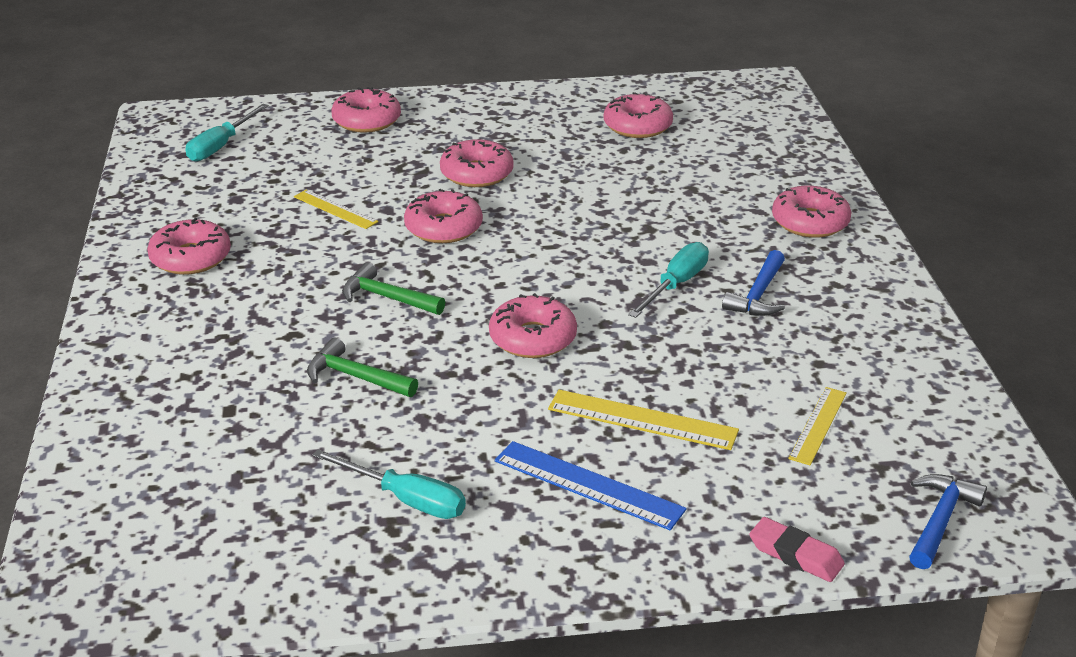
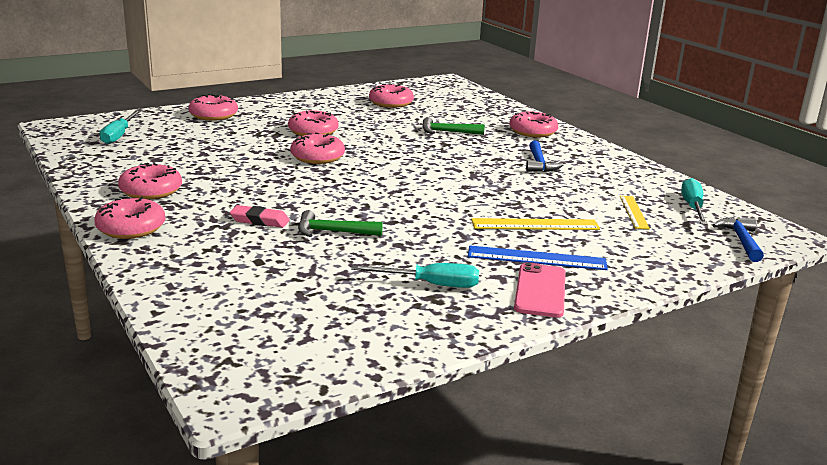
camera: 25 degrees left, 10 degrees down
(335, 209) = (234, 156): yellow ruler -> none
(387, 298) = (314, 192): green hammer -> green hammer (447, 132)
(533, 338) = (429, 198): pink donut -> pink donut (131, 228)
(542, 545) = (540, 290): none -> pink phone
(676, 285) = (488, 165): turquoise screwdriver -> turquoise screwdriver (692, 207)
(795, 555) = (686, 268): pink eraser -> pink eraser (259, 220)

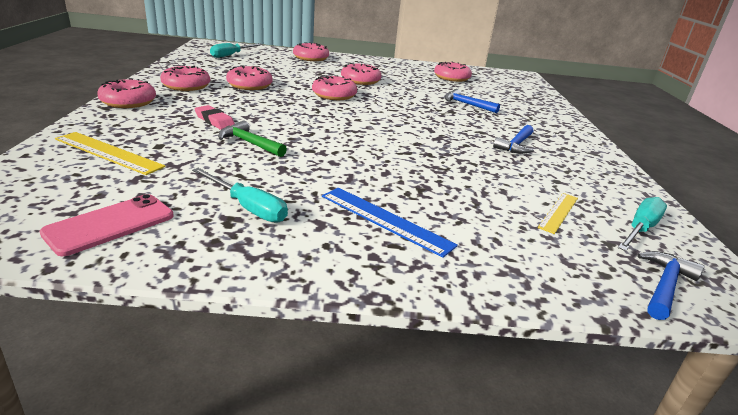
camera: 30 degrees right, 5 degrees up
(447, 132) = (466, 104): green hammer -> blue hammer
(533, 132) = (547, 122): pink donut -> pink donut (249, 85)
(535, 224) = (432, 191): yellow ruler -> yellow ruler (108, 153)
(540, 290) = (338, 251): pink phone -> pink phone (110, 224)

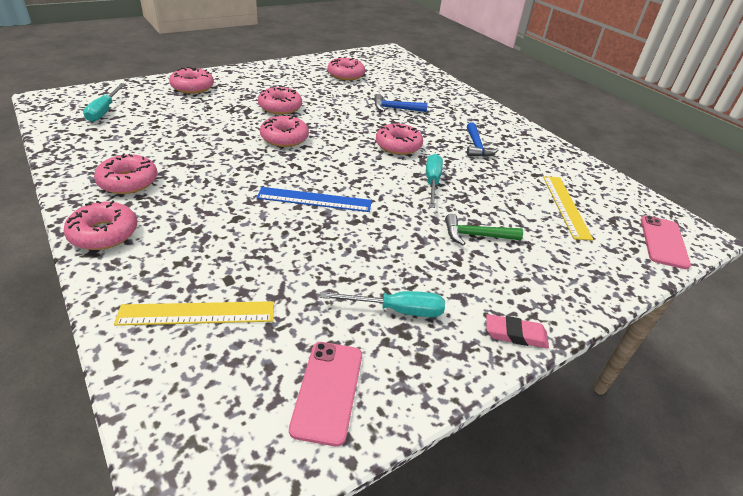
camera: 35 degrees left, 10 degrees up
(214, 121) = (230, 221): pink eraser -> pink eraser (515, 334)
(249, 85) = (191, 154): pink donut -> pink donut (398, 146)
(249, 143) = (300, 236): green hammer -> green hammer (476, 235)
(385, 220) = (491, 269): blue ruler -> blue ruler (314, 200)
(558, 212) = (565, 206): yellow ruler -> yellow ruler, size x1.50
(640, 229) = (613, 200): turquoise screwdriver -> turquoise screwdriver (432, 182)
(664, 286) = (663, 242): blue hammer -> pink phone

